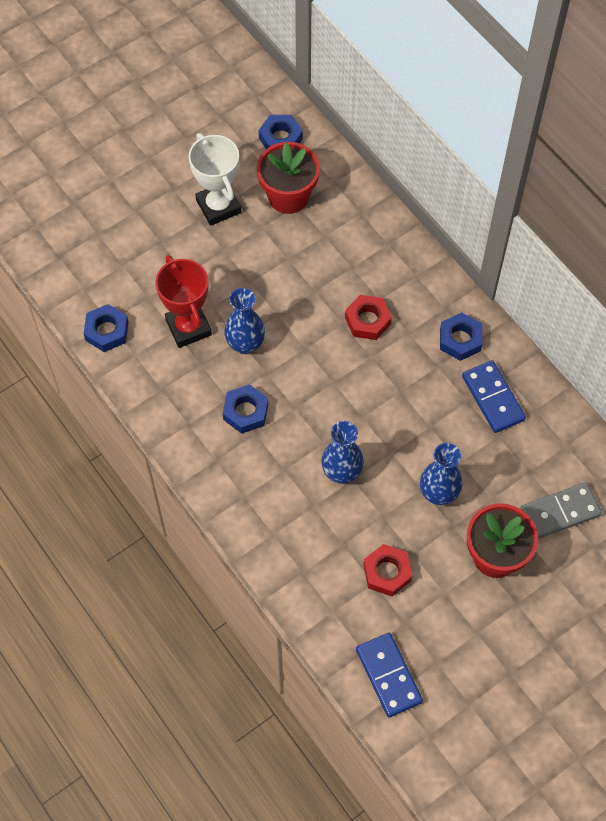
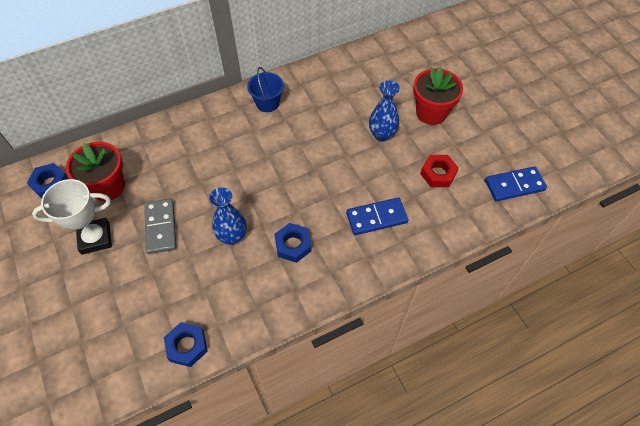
camera: 80 degrees left, 5 degrees down
(188, 327) = (204, 277): red trophy -> none
(341, 472) = (356, 188): blue vase -> none
(367, 320) = (236, 153): red nut -> none
(460, 340) = (267, 103): blue nut -> blue bucket
(492, 398) = (316, 94): blue domino -> blue domino (376, 218)
(559, 512) = (404, 75): grey domino -> grey domino (160, 227)

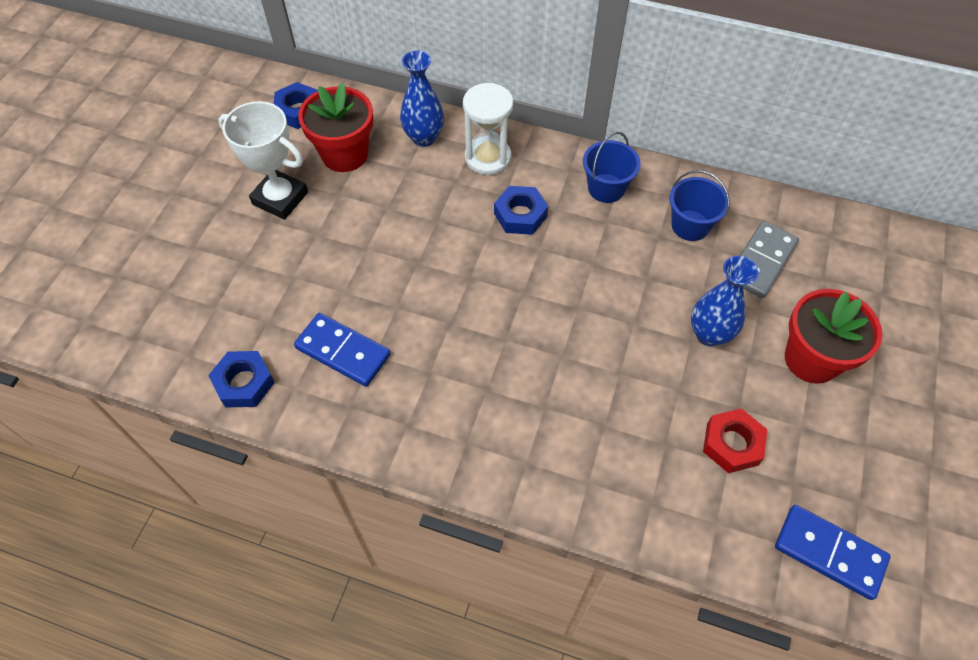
camera: 45 degrees right, 0 degrees up
(160, 227) = (349, 238): grey domino -> grey domino (761, 261)
(191, 131) = (488, 158): none -> white hourglass
(232, 236) = (406, 308): blue vase -> blue vase (424, 138)
(293, 245) = (459, 374): blue nut -> blue nut (520, 215)
(323, 92) = (690, 225): none -> blue bucket
(376, 218) = (589, 428): blue domino -> blue domino (343, 351)

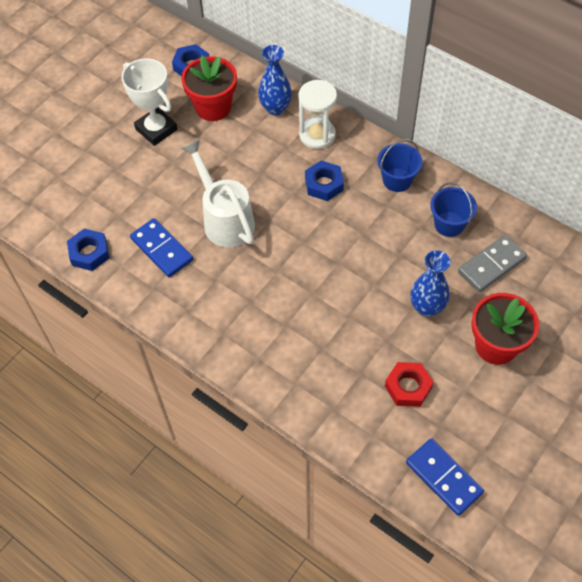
camera: 20 degrees right, 0 degrees up
(413, 290) = (225, 220): none -> white watering can

